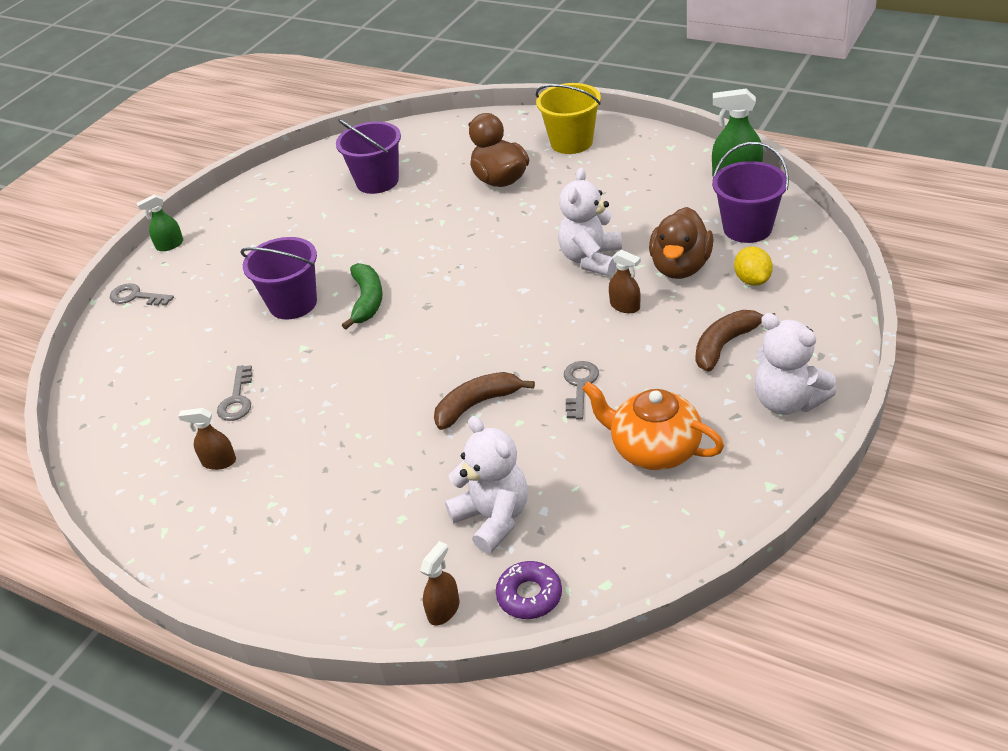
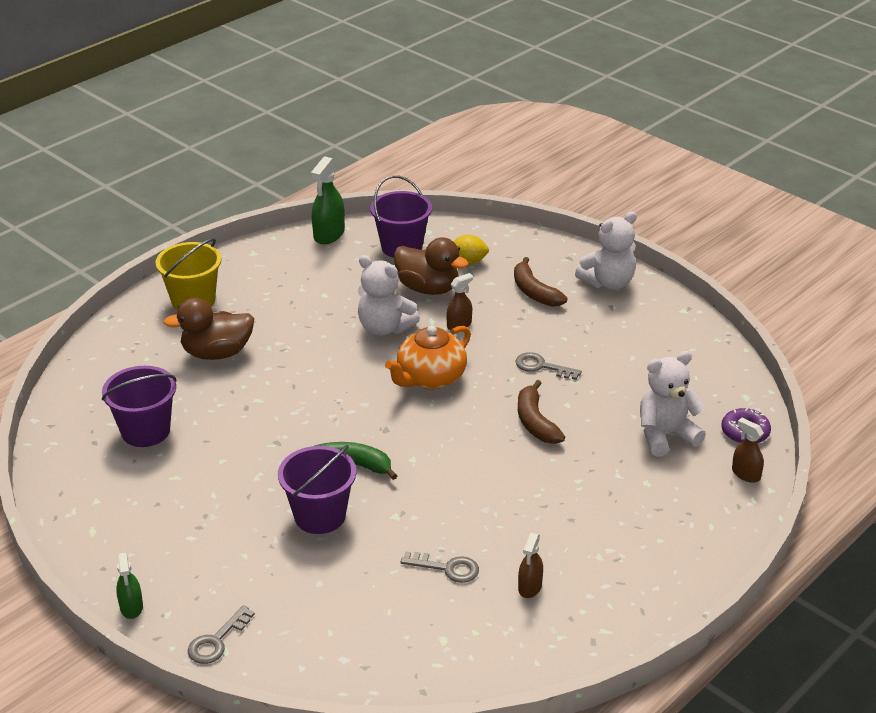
camera: 80 degrees left, 5 degrees down
(654, 449) = (628, 348): orange teapot -> orange teapot (430, 378)

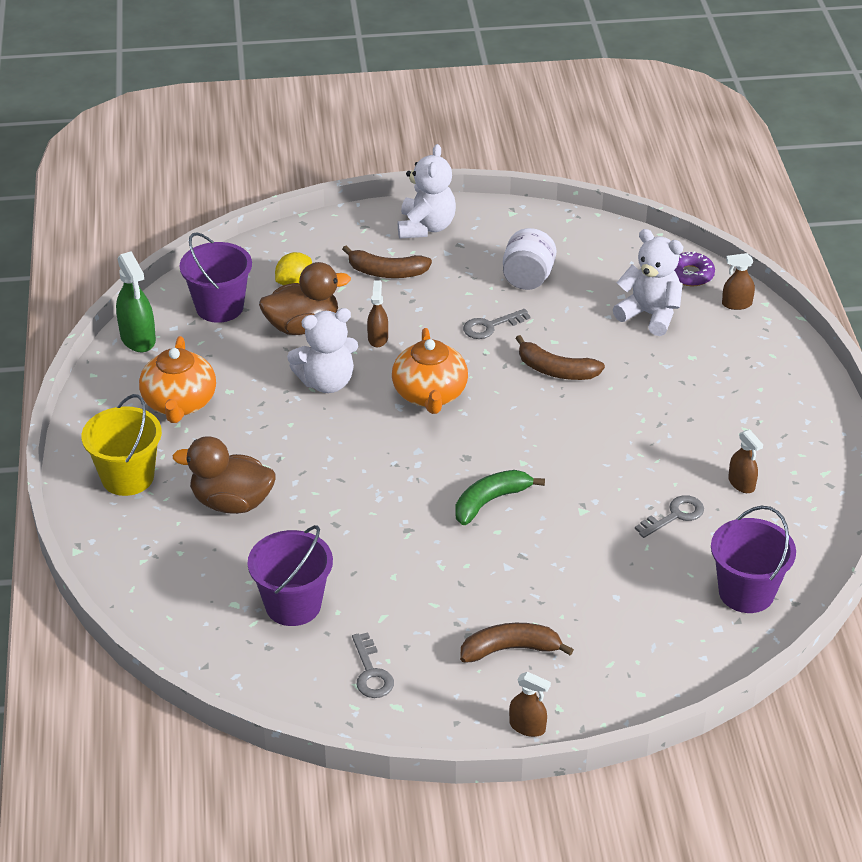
camera: 50 degrees left, 5 degrees up
(131, 607) = (527, 727): green spray bottle -> brown spray bottle
(204, 556) = (510, 649): none -> brown banana
(216, 641) = (623, 693): grey key -> grey key (371, 673)
(217, 353) = (231, 502): brown duck -> brown duck turned 75 degrees clockwise
(287, 282) = (179, 403): none -> orange teapot
(320, 516) = (534, 553): purple bucket -> purple bucket (746, 592)
(620, 356) = (527, 278): none -> white jar
(665, 435) = (650, 315): white teddy bear -> white teddy bear turned 105 degrees clockwise

